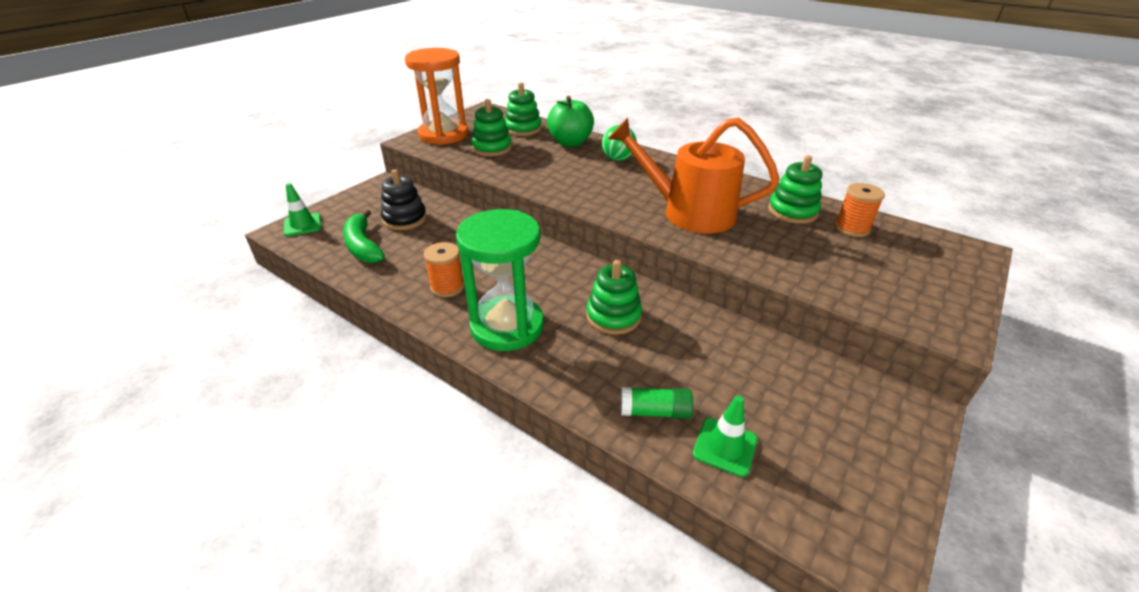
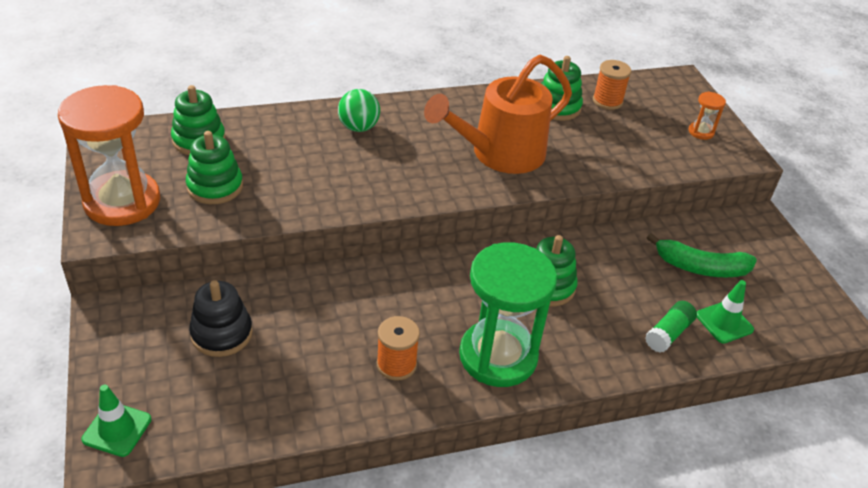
camera: 55 degrees left, 5 degrees up
(363, 246) = (240, 394): green banana -> green banana (700, 267)
(570, 143) = (281, 131): green apple -> none
(924, 291) = (701, 132): none -> orange hourglass

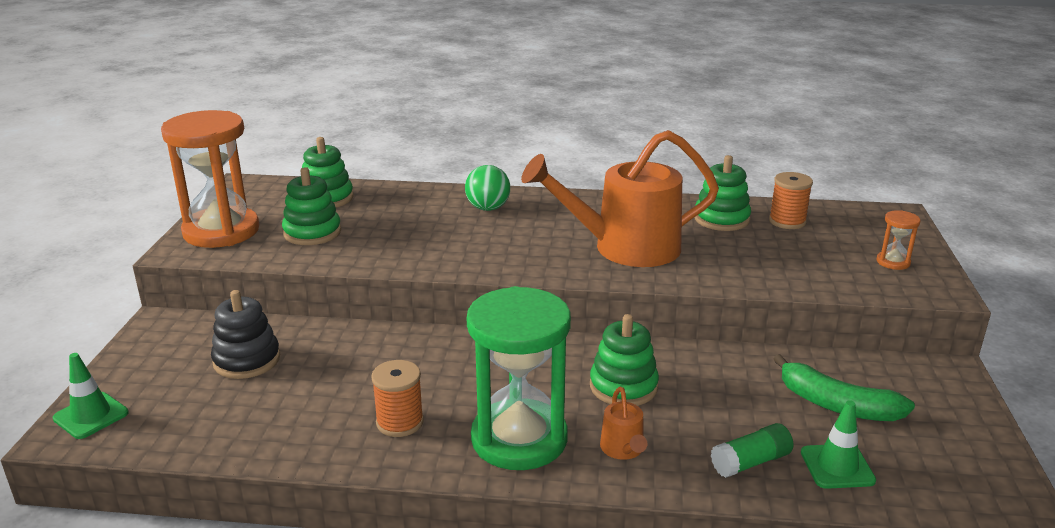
camera: 25 degrees right, 15 degrees down
(578, 346) = (623, 450): none -> orange watering can

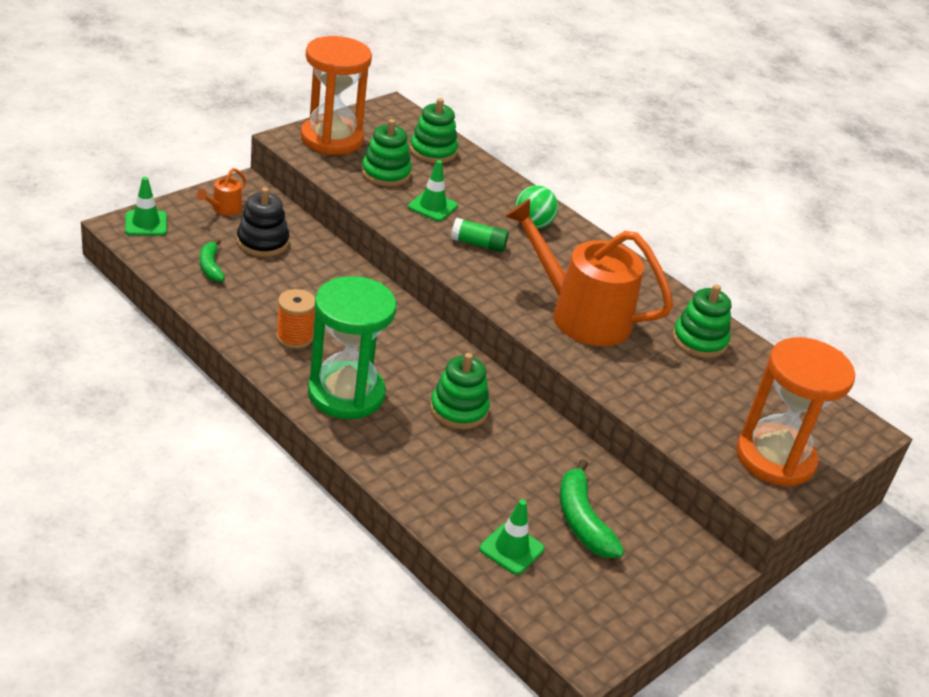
camera: 35 degrees right, 10 degrees up
(223, 413) = (210, 266): none -> green banana
(391, 236) = (432, 206): none -> green traffic cone
(623, 450) = (396, 443): orange watering can -> orange watering can (224, 209)
(751, 462) = (461, 506): green glue stick -> green glue stick (478, 244)
(787, 221) = (751, 376): orange spool -> none
(893, 262) = (775, 458): orange hourglass -> orange hourglass, size x2.44

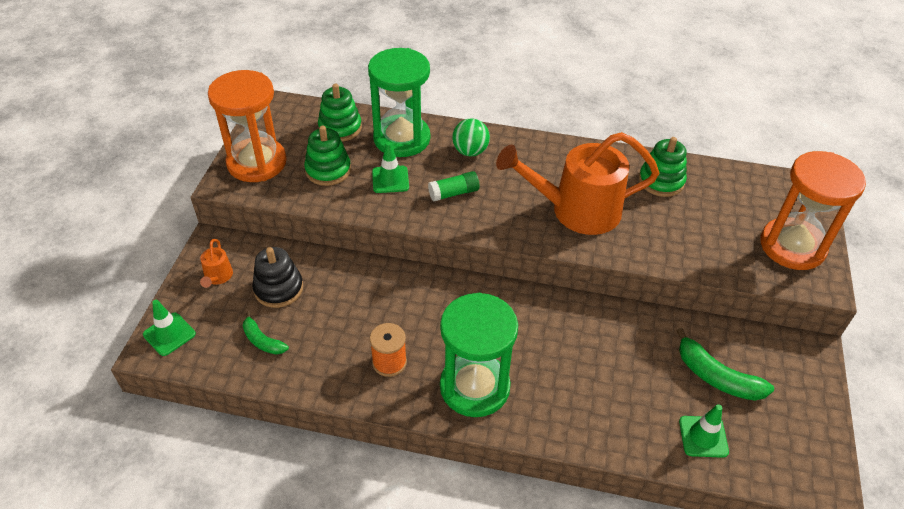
camera: 30 degrees left, 10 degrees up
(459, 410) = (557, 342): green stacking toy -> none
(479, 185) = (401, 139): none -> green hourglass

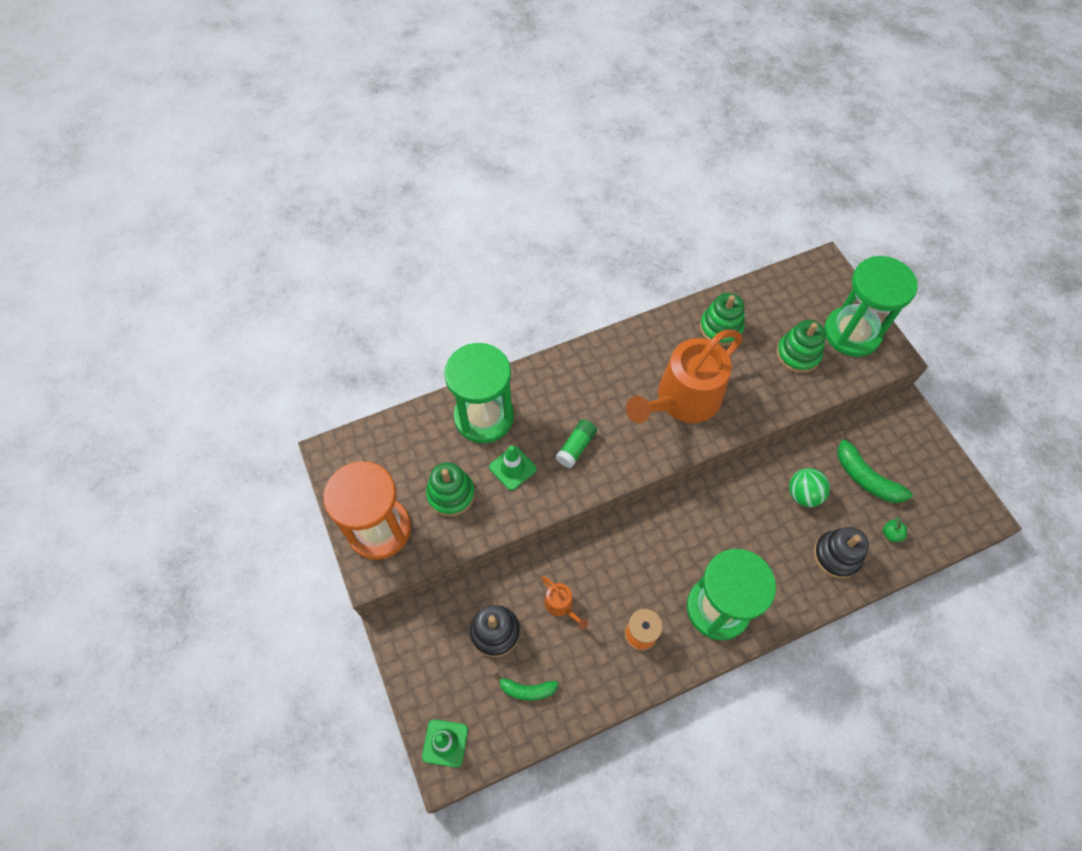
camera: 35 degrees left, 15 degrees up
(218, 277) = (433, 659): orange watering can -> orange watering can (561, 605)
(340, 128) = (419, 440): green stacking toy -> green stacking toy (798, 354)
(470, 151) = (552, 393): green ball -> green ball (803, 494)
(628, 419) = (836, 555): none -> black stacking toy
(703, 436) = (891, 534): green traffic cone -> green apple
(716, 377) = (864, 477): green banana -> green banana turned 45 degrees clockwise
(792, 246) = (851, 333): orange hourglass -> green hourglass

